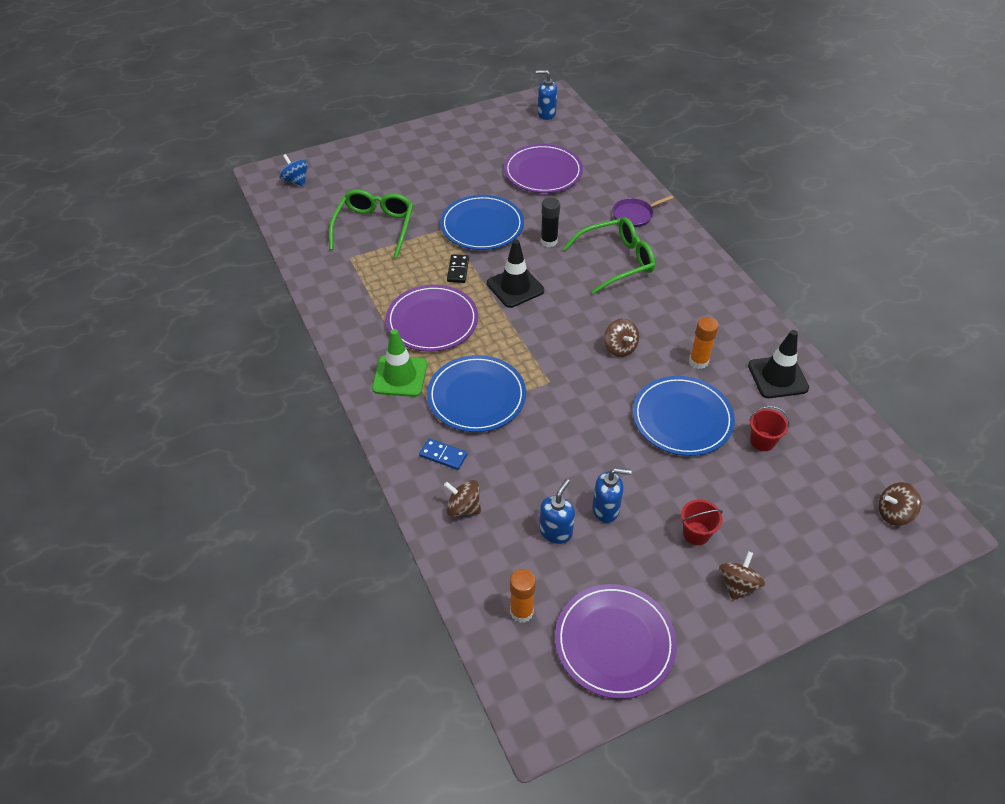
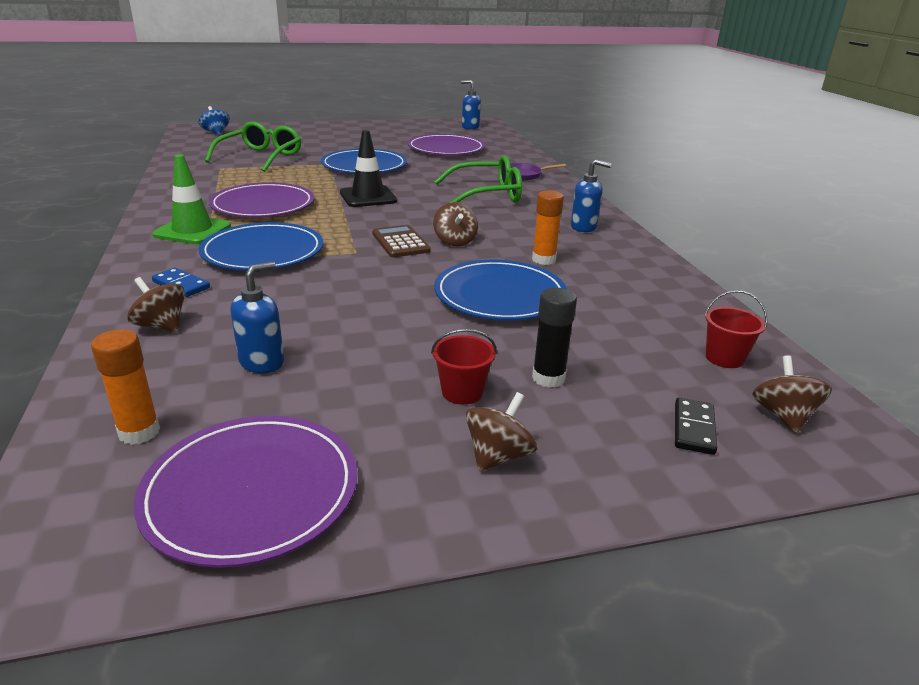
camera: 10 degrees right, 20 degrees down
(458, 270) = (318, 183): black domino -> black domino (693, 428)
(549, 241) = (424, 179): black glue stick -> black glue stick (548, 378)
(577, 358) = (400, 242): none -> brown calculator
(606, 509) = (347, 353): blue soap dispenser -> blue soap dispenser (584, 227)
(762, 441) = (599, 325): red bucket -> red bucket (724, 358)
(777, 377) = (639, 281): black traffic cone -> none
(894, 513) = (783, 416): brown spinning top -> brown spinning top turned 90 degrees clockwise

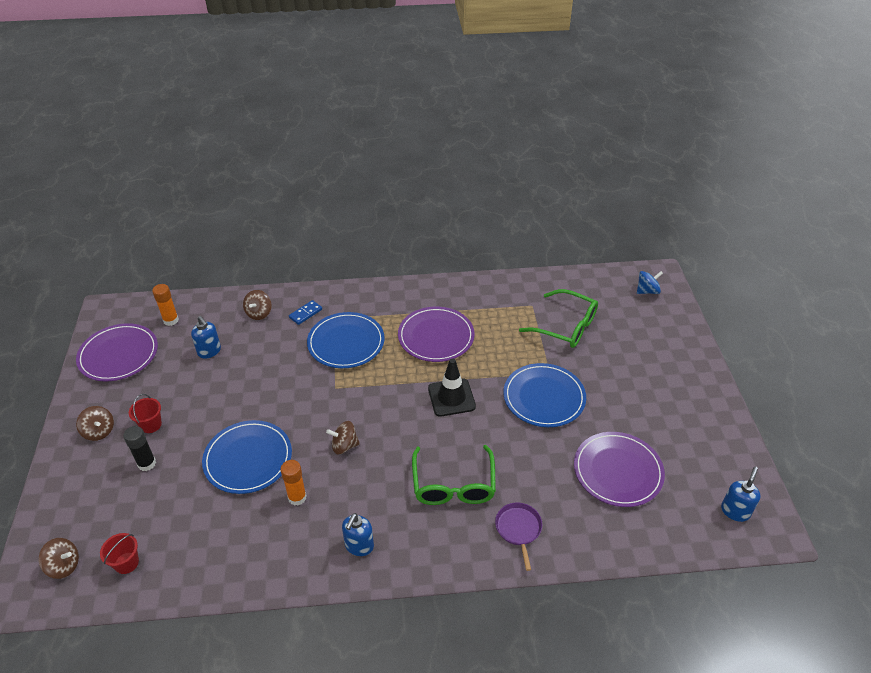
camera: 100 degrees right, 15 degrees up
(161, 326) = (259, 313): brown spinning top -> brown spinning top turned 150 degrees clockwise
(192, 231) = (388, 307): green traffic cone -> none
(400, 242) = (348, 413): brown calculator -> none
(693, 428) = (77, 516): black domino -> none

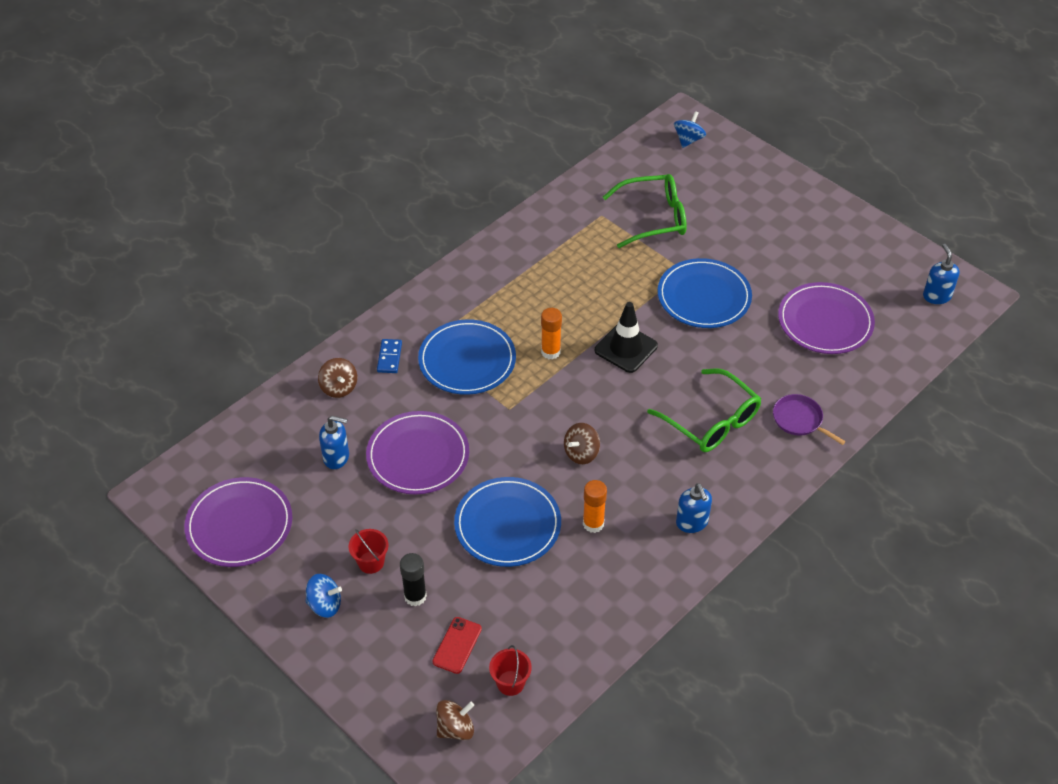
camera: 40 degrees left, 5 degrees up
(99, 431) = (325, 604): brown spinning top -> blue spinning top
(130, 513) = (457, 645): none -> red phone
(171, 320) = (249, 455): orange glue stick -> orange glue stick (550, 352)
(436, 336) = (547, 300): purple plate -> purple plate (418, 455)

